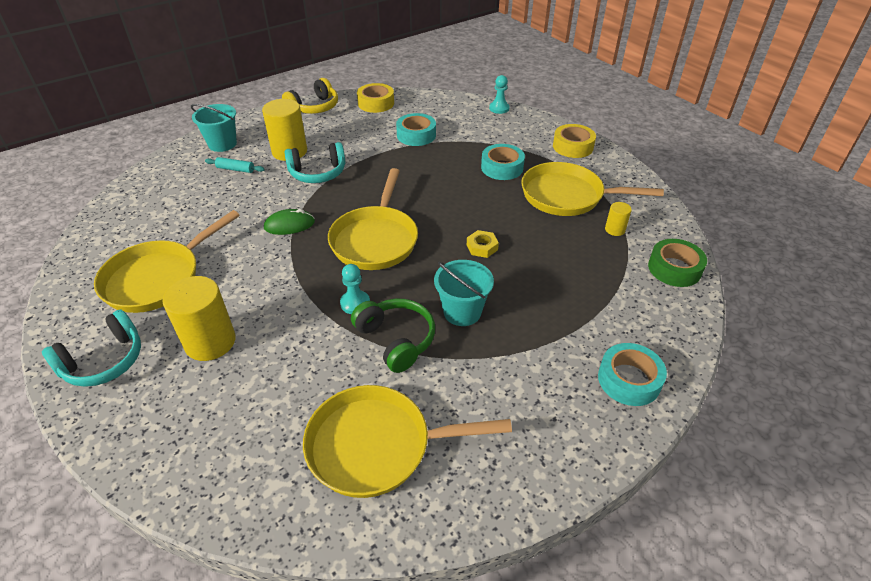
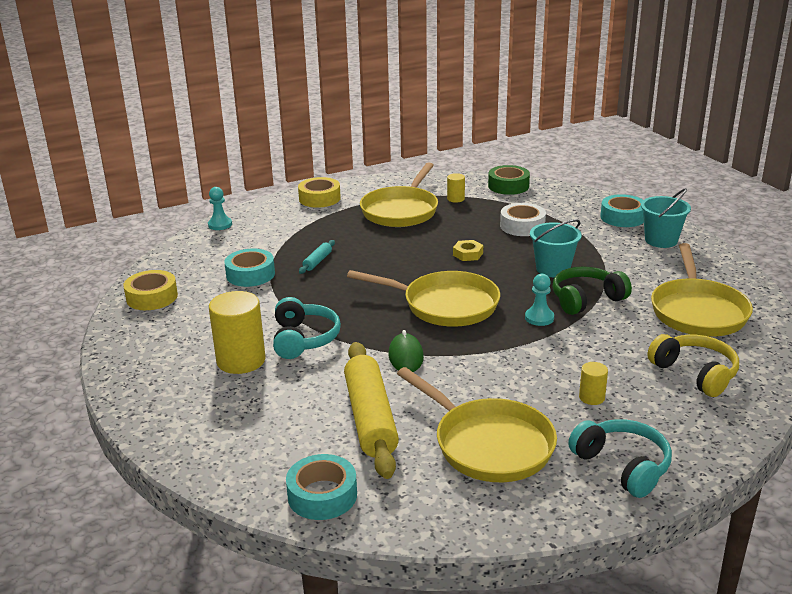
camera: 80 degrees left, 15 degrees down
(206, 216) = (370, 418): none -> yellow rolling pin
(210, 342) = (591, 397): yellow cylinder -> yellow cylinder, size x0.49
(222, 144) = (188, 418): turquoise bucket -> turquoise bucket (661, 240)
(235, 169) = (265, 402): turquoise rolling pin -> turquoise rolling pin (317, 261)
(314, 107) = (129, 343): yellow headphones -> yellow headphones (695, 373)
(502, 168) = (341, 234): turquoise tape -> turquoise tape (322, 495)
(564, 284) = (522, 226): none -> white tape

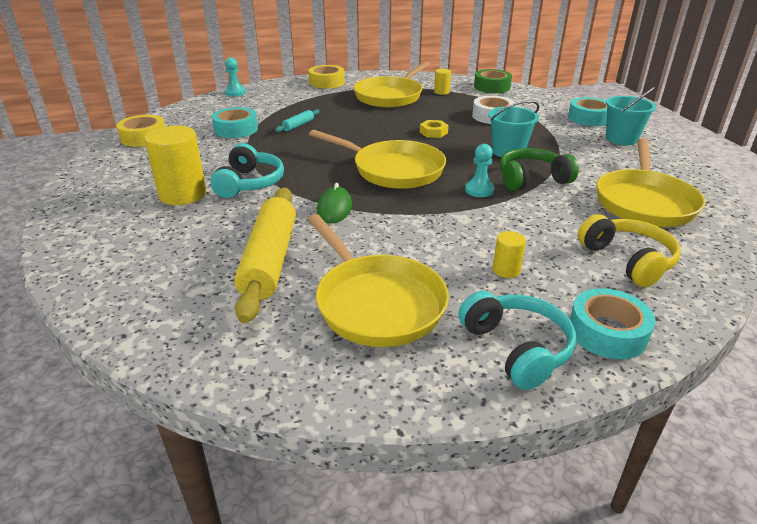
camera: 10 degrees right, 5 degrees up
(322, 495) = (176, 330): turquoise tape -> turquoise tape (607, 332)

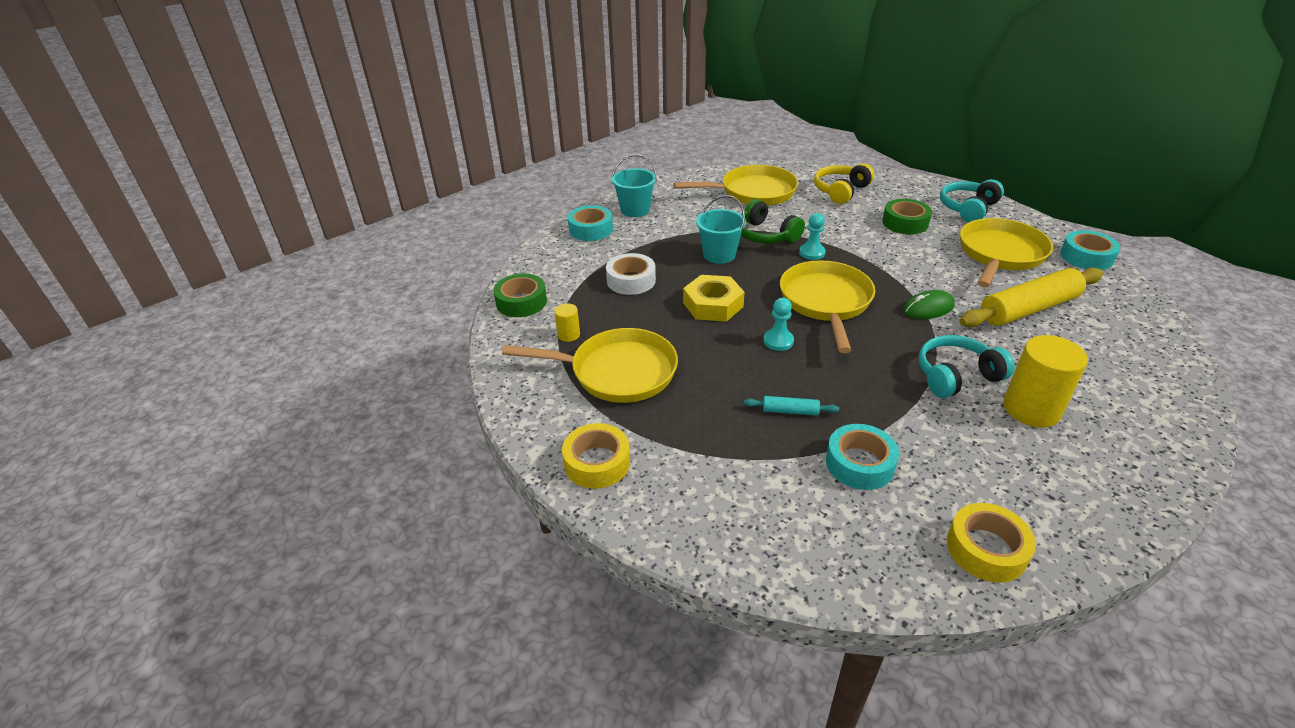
camera: 115 degrees left, 5 degrees up
(235, 93) = (732, 559): turquoise pawn -> turquoise pawn (778, 341)
(433, 132) = (713, 305): yellow nut -> yellow nut, size x1.80
(506, 270) = (905, 223): yellow cylinder -> green tape
(607, 332) = (919, 190): turquoise tape -> turquoise tape (1086, 257)

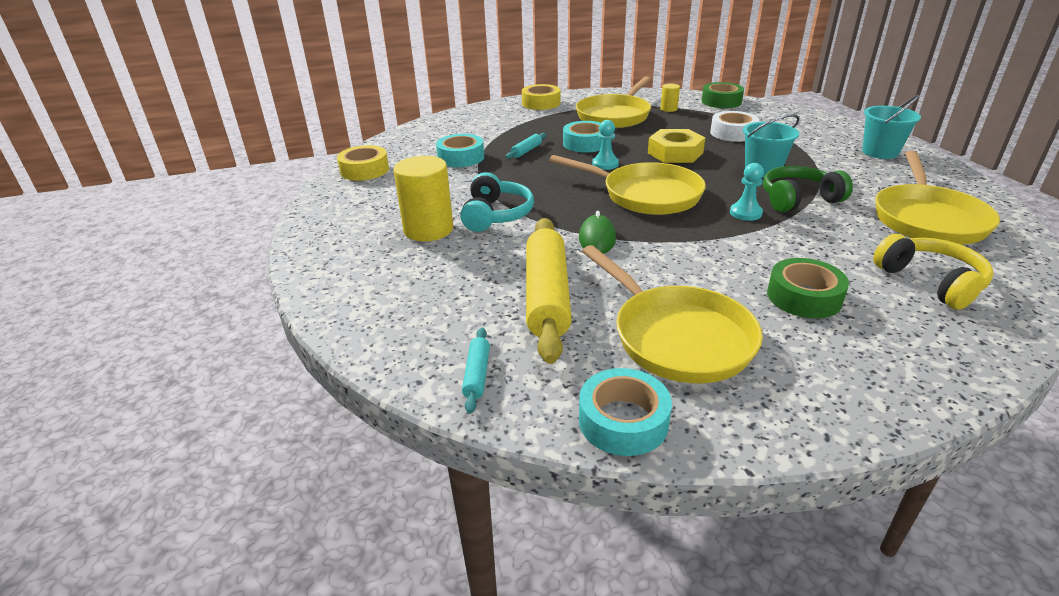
camera: 115 degrees right, 5 degrees down
(591, 229) = (837, 131): turquoise tape -> turquoise tape (585, 143)
(968, 208) = (843, 379): turquoise headphones -> none
(1132, 310) = (477, 375): none -> turquoise rolling pin

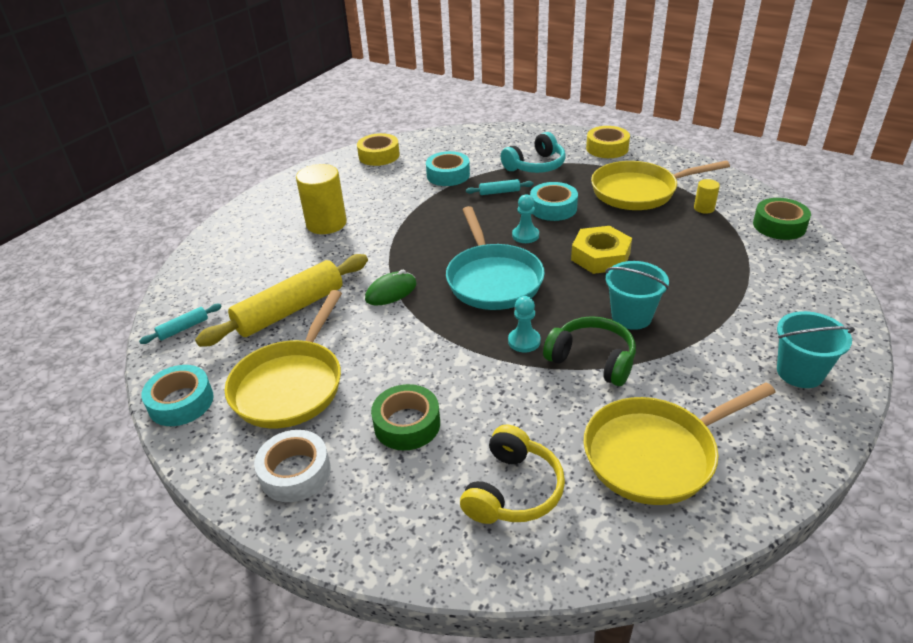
camera: 50 degrees right, 5 degrees up
(496, 215) = (376, 236): turquoise headphones -> turquoise headphones (535, 166)
(645, 195) = (492, 279): yellow pan -> turquoise pan
(732, 133) = (700, 266): white tape -> white tape (295, 472)

